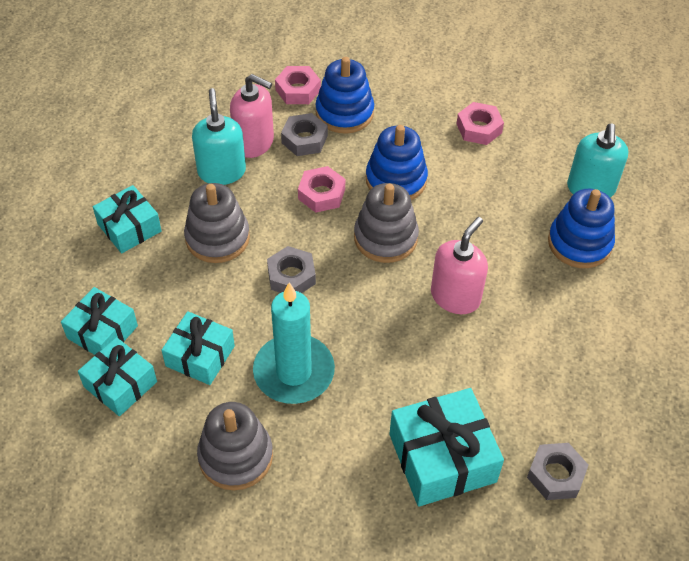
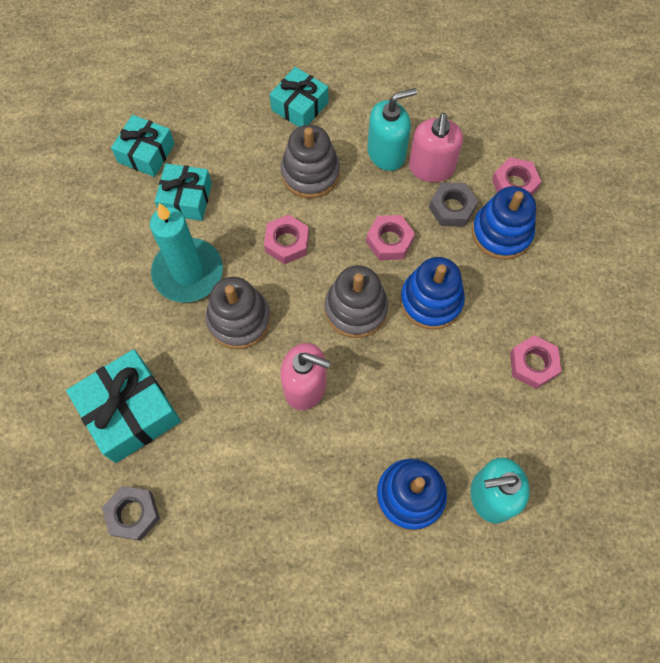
camera: 75 degrees right, 15 degrees up
(102, 332) = (191, 124): turquoise gift -> none
(236, 456) = (99, 253): grey stacking toy -> grey stacking toy (239, 320)
(291, 276) = (287, 243): grey nut -> pink nut

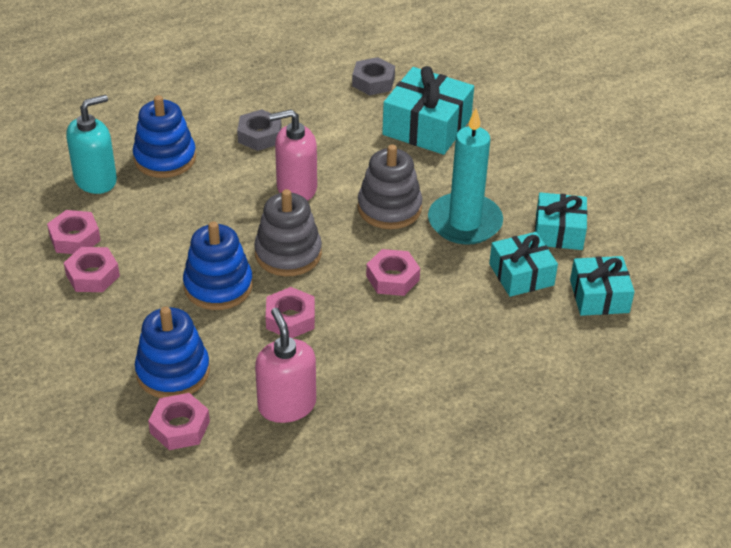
camera: 150 degrees right, 25 degrees down
(299, 106) = (482, 408): turquoise gift -> turquoise gift (559, 231)
(310, 173) = (416, 346): grey stacking toy -> none
(386, 153) = (347, 400): turquoise soap dispenser -> none
(452, 208) = (240, 374): grey nut -> grey nut (259, 136)
(535, 420) = (75, 238): none -> pink nut

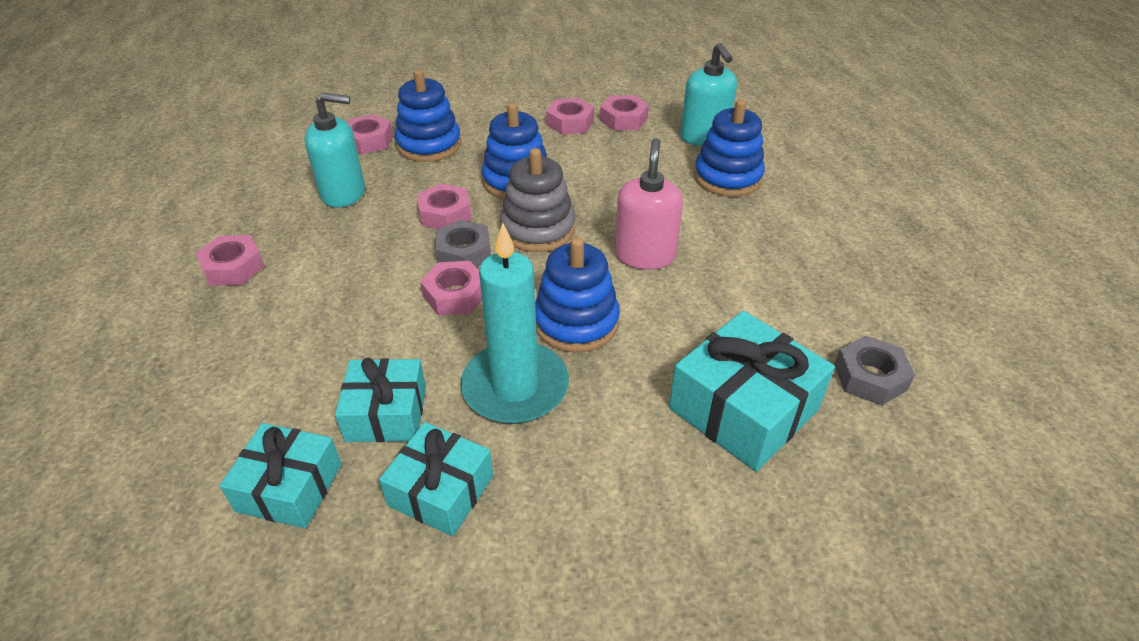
camera: 110 degrees right, 0 degrees up
(259, 136) = (754, 246): grey nut -> grey nut (464, 253)
(286, 405) = (344, 193): pink soap dispenser -> turquoise soap dispenser
(389, 208) = (576, 322): grey stacking toy -> blue stacking toy
(430, 433) = (233, 267): none -> pink nut

